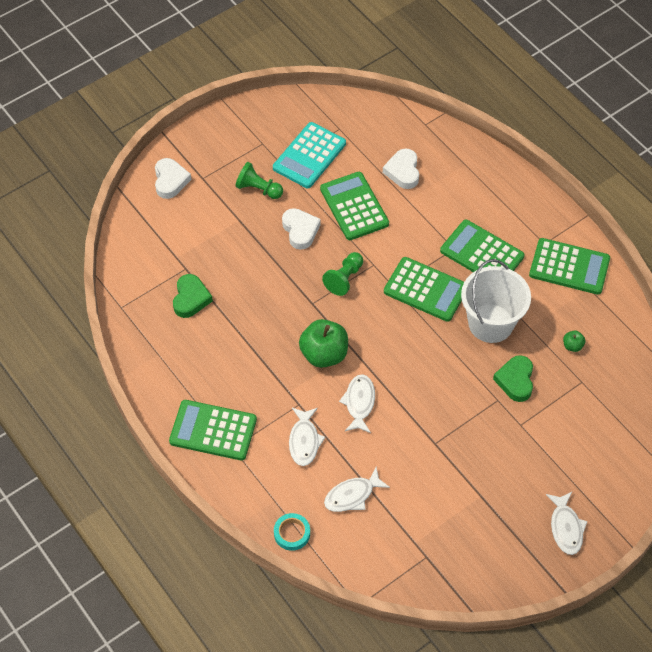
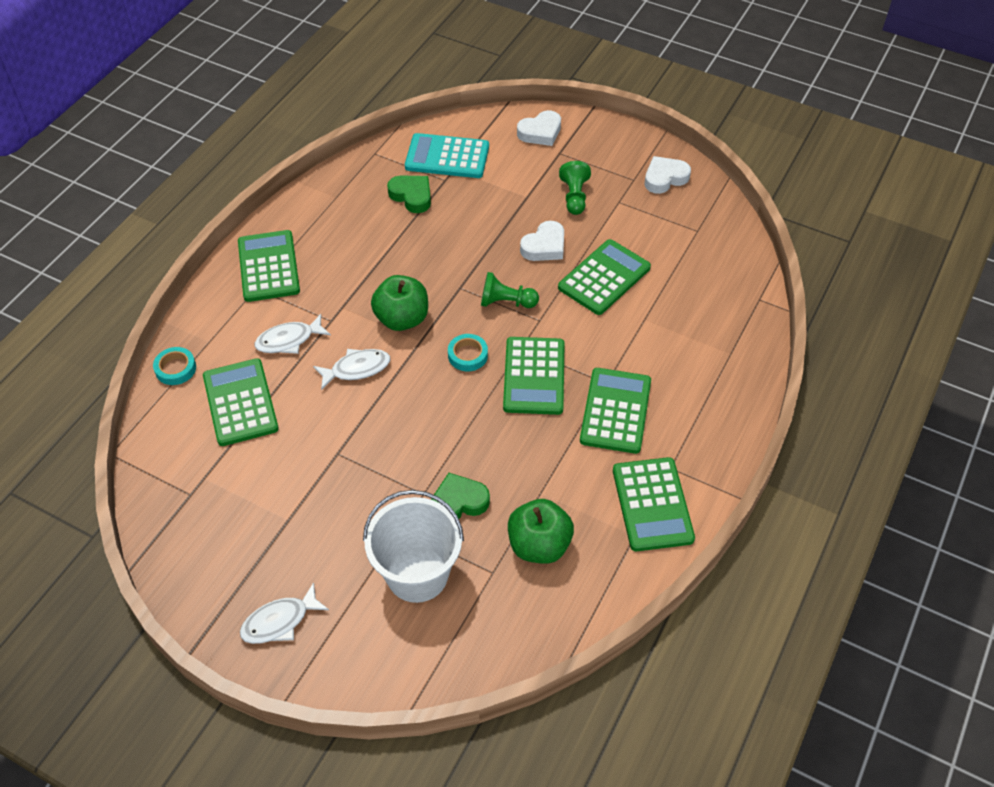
camera: 65 degrees right, 5 degrees down
(191, 298) = (412, 196): green heart -> green heart turned 120 degrees counterclockwise
(309, 156) = (644, 220): turquoise calculator -> turquoise calculator (447, 157)
(352, 495) = (240, 402): white fish -> green calculator
(384, 324) = (467, 355): none -> turquoise tape
(403, 171) = (680, 302): white heart -> white heart (665, 178)
(490, 323) = (524, 452): white bucket -> white bucket (417, 574)
(572, 346) = (539, 545): green apple -> green apple, size x2.23

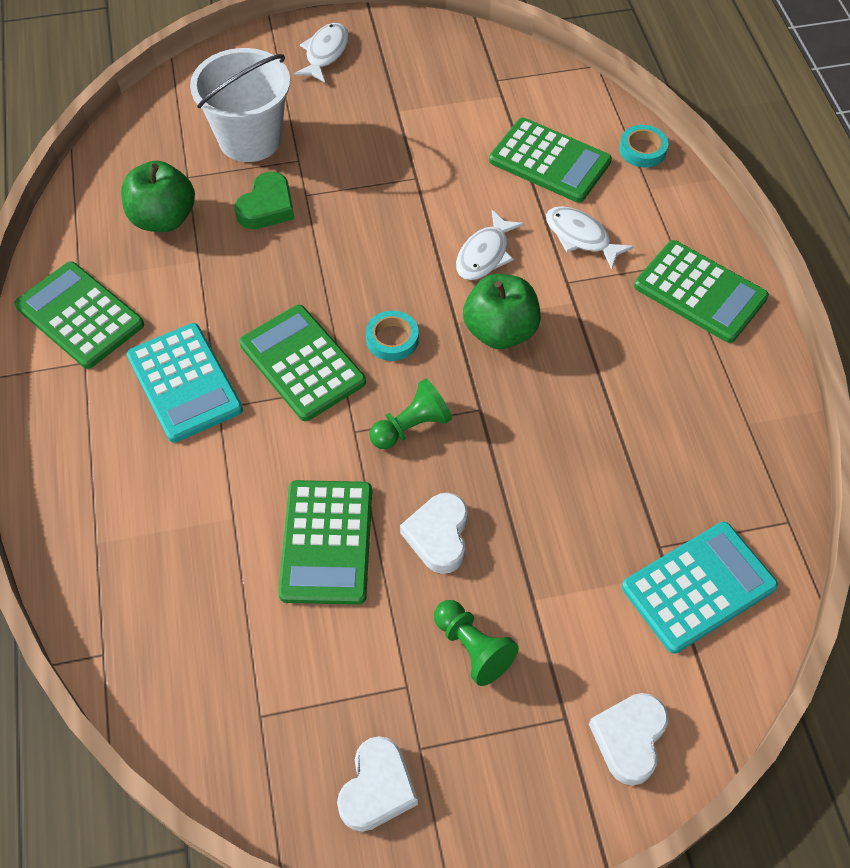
camera: 140 degrees right, 5 degrees up
(289, 340) = (581, 237): white fish -> white fish turned 75 degrees counterclockwise
(412, 196) = (668, 490): green heart -> none
(615, 411) = (185, 383): green calculator -> turquoise calculator

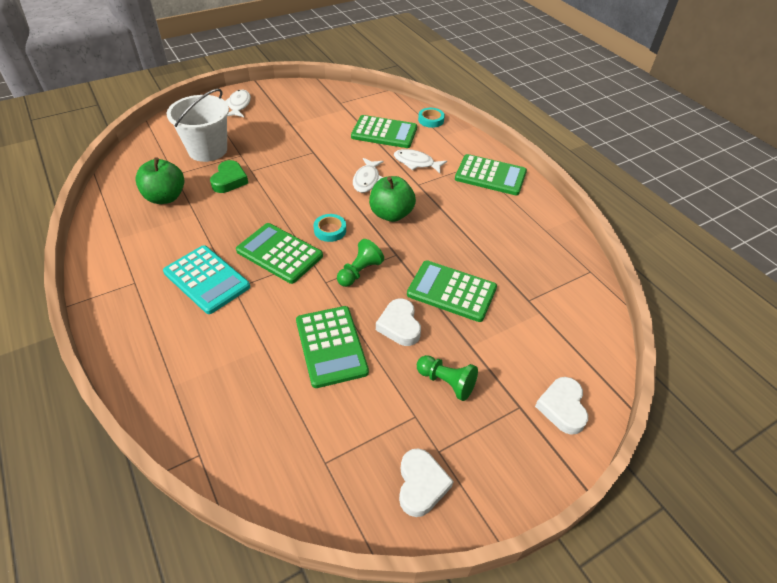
camera: 20 degrees left, 10 degrees down
(79, 316) = (124, 258): green calculator -> green calculator (451, 291)
(698, 587) = (560, 315): turquoise calculator -> none

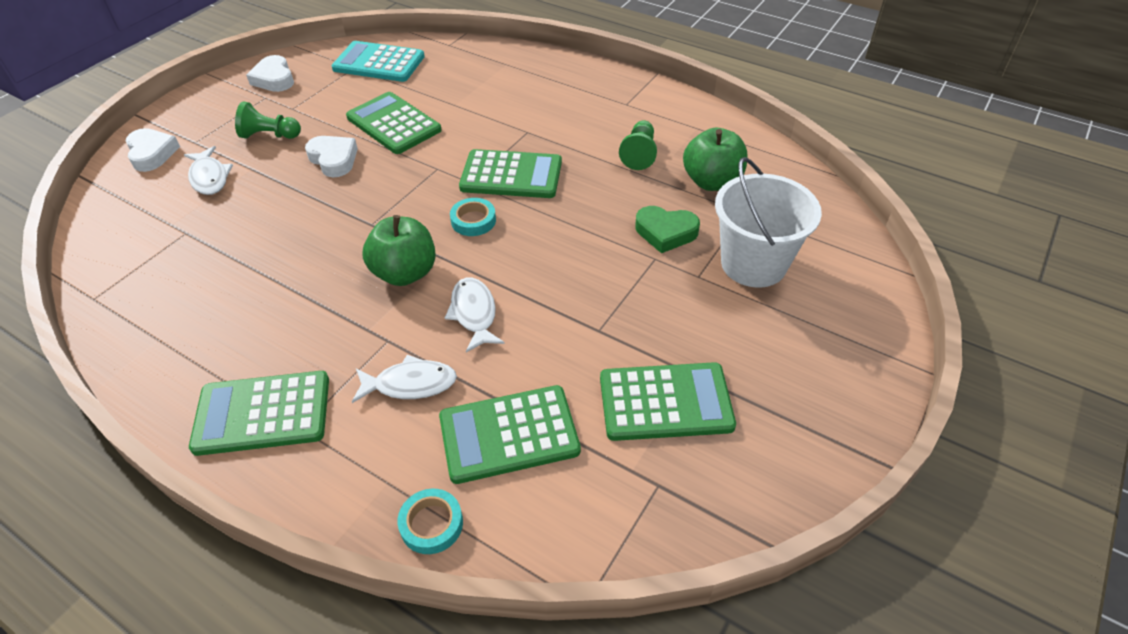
camera: 155 degrees right, 0 degrees up
(207, 279) = (561, 128): turquoise calculator -> turquoise calculator (379, 63)
(229, 180) = (665, 232): green heart -> green heart turned 60 degrees counterclockwise
(239, 105) = (829, 377): white fish -> white fish (210, 177)
(359, 272) = (405, 190): green pawn -> green pawn (639, 154)
(451, 291) = (285, 208): green calculator -> green calculator (665, 402)

